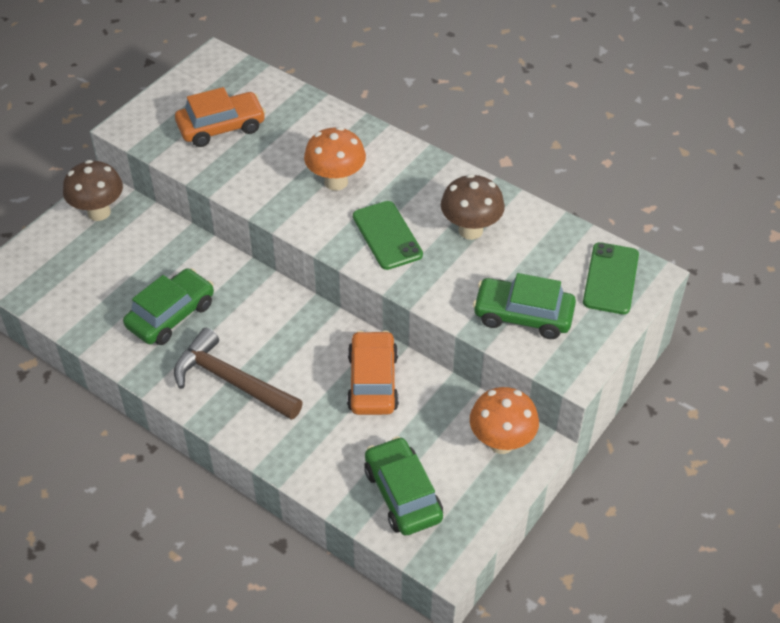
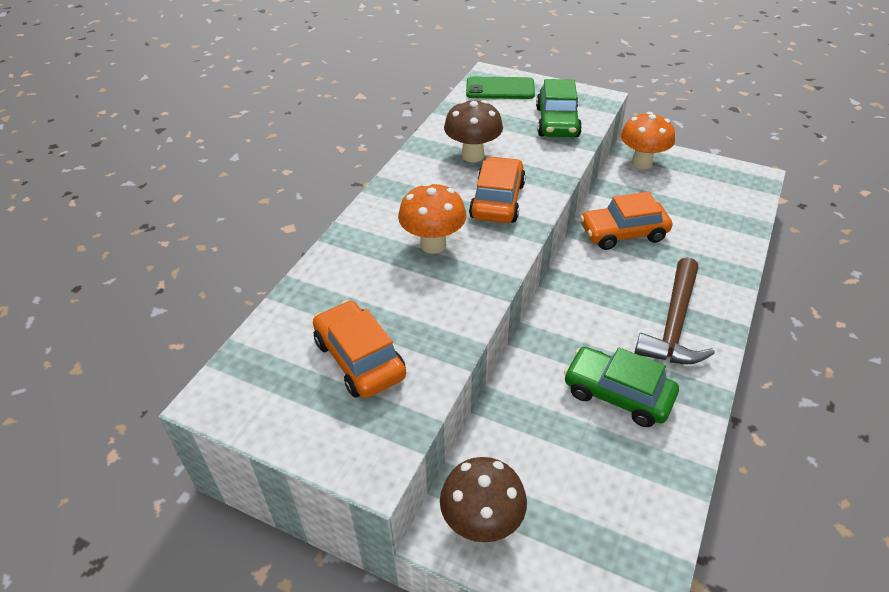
camera: 100 degrees left, 5 degrees down
(387, 235) = (497, 201): green phone -> orange car
(402, 494) = (718, 203): green car -> none

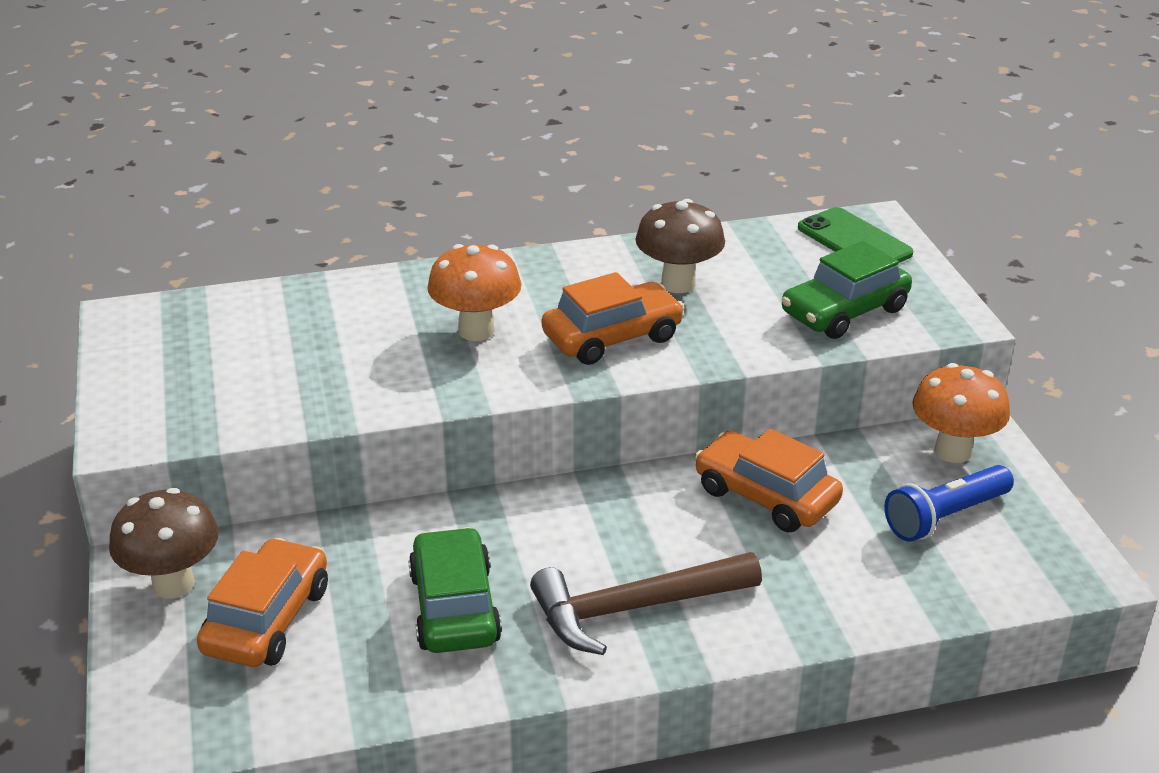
camera: 50 degrees right, 10 degrees down
(359, 359) = (252, 366): orange car -> orange car (267, 619)
(687, 191) = (945, 517): none -> blue flashlight

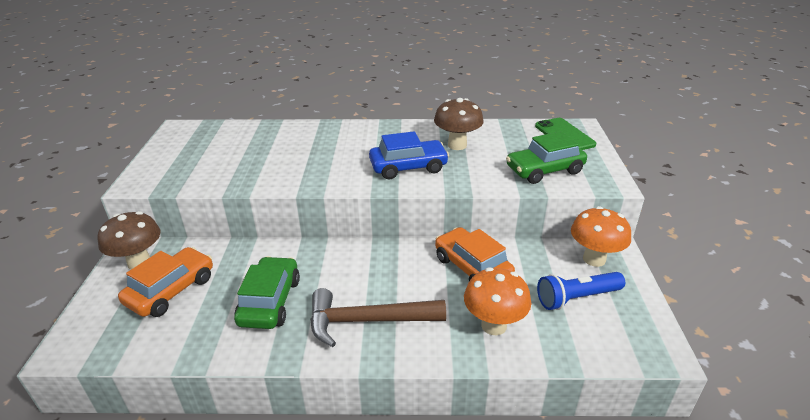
camera: 15 degrees right, 0 degrees up
(476, 330) = (339, 155): orange mushroom -> orange mushroom (494, 325)
(612, 337) = (408, 167): orange car -> blue car

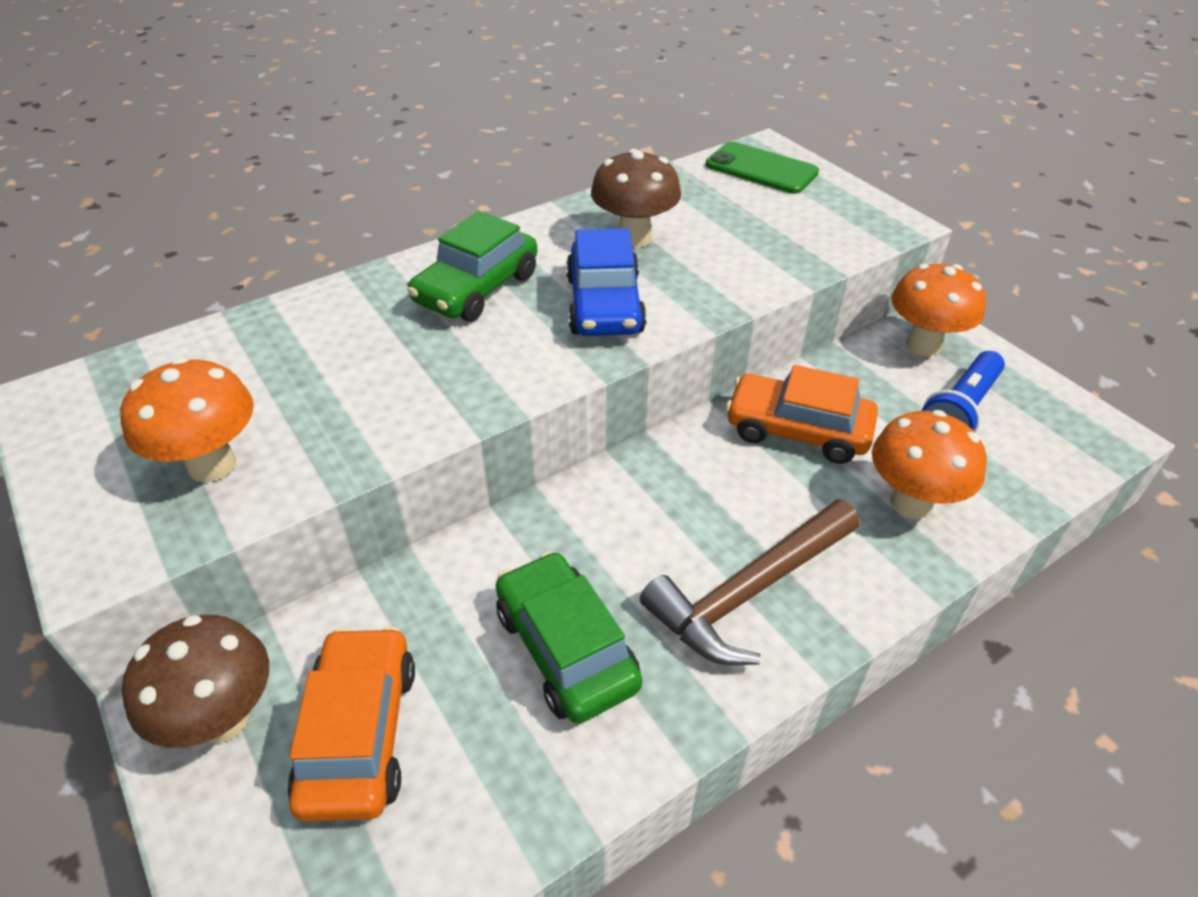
camera: 35 degrees left, 10 degrees up
(199, 168) = (212, 465): none -> orange mushroom
(408, 167) = (604, 305): blue car -> blue car turned 135 degrees clockwise
(544, 170) = (797, 235): green car -> green car (477, 288)

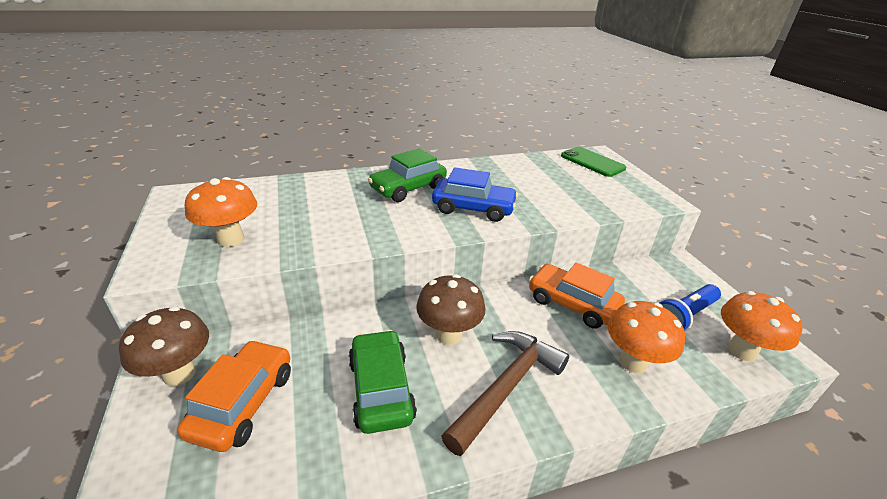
camera: 15 degrees right, 10 degrees down
(604, 305) = (473, 208): blue car -> blue car turned 90 degrees counterclockwise
(634, 238) = (505, 181): brown mushroom -> brown mushroom (449, 335)
(749, 592) = (506, 387): brown hammer -> brown hammer turned 150 degrees clockwise
(923, 345) = (670, 275): orange mushroom -> orange mushroom (741, 351)

